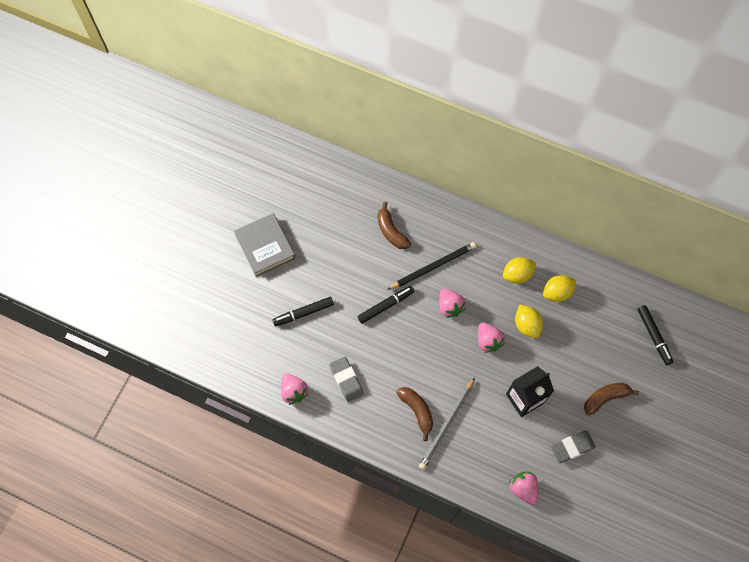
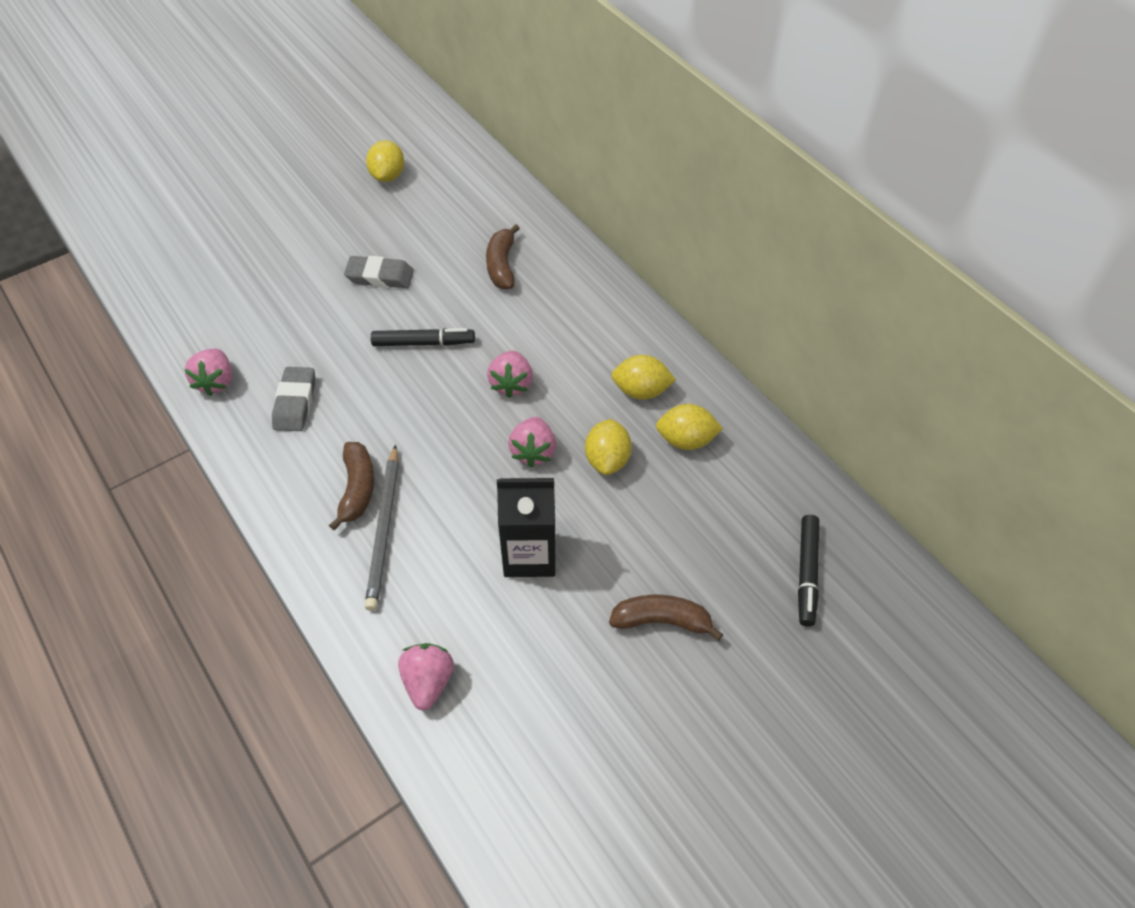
camera: 30 degrees right, 15 degrees down
(265, 246) = (328, 213): grey book -> none
(279, 200) = (388, 176): none -> yellow lemon
(303, 313) = (309, 302): black marker -> none
(433, 266) = (526, 328): black pencil -> none
(446, 425) = (384, 529): grey pencil -> grey pencil turned 60 degrees counterclockwise
(572, 447) = (553, 664): grey eraser -> grey eraser (380, 276)

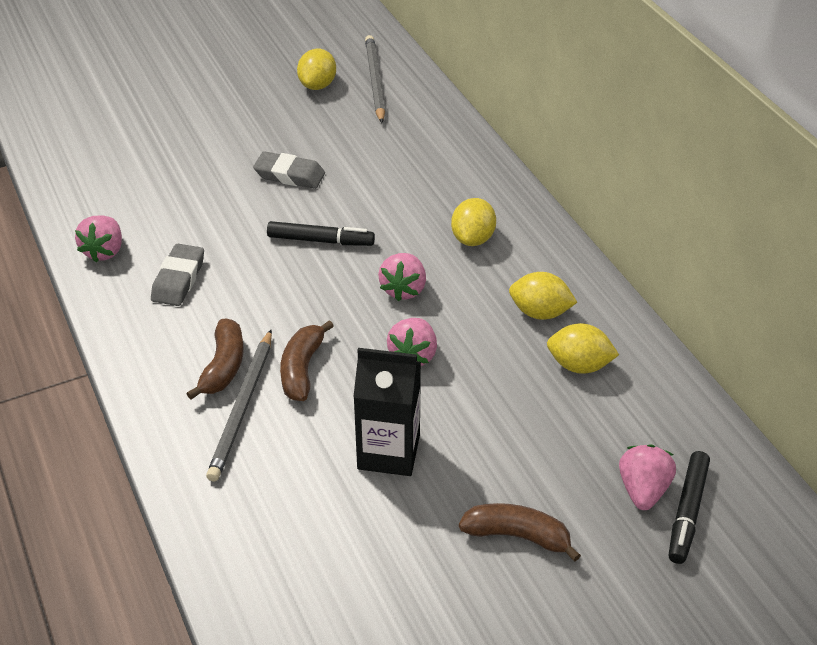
camera: 10 degrees right, 10 degrees down
(428, 682) = (256, 557): pink strawberry -> pink strawberry (643, 490)
(442, 165) = (375, 81): none -> grey pencil
(502, 265) = (417, 178): brown banana -> brown banana (302, 369)
(607, 460) = (490, 373): yellow lemon -> yellow lemon (473, 238)

